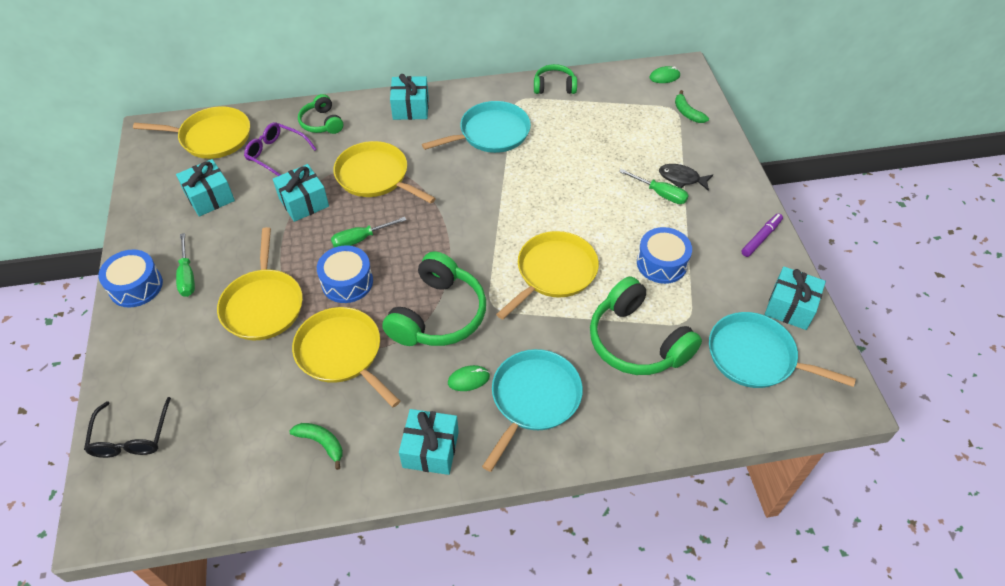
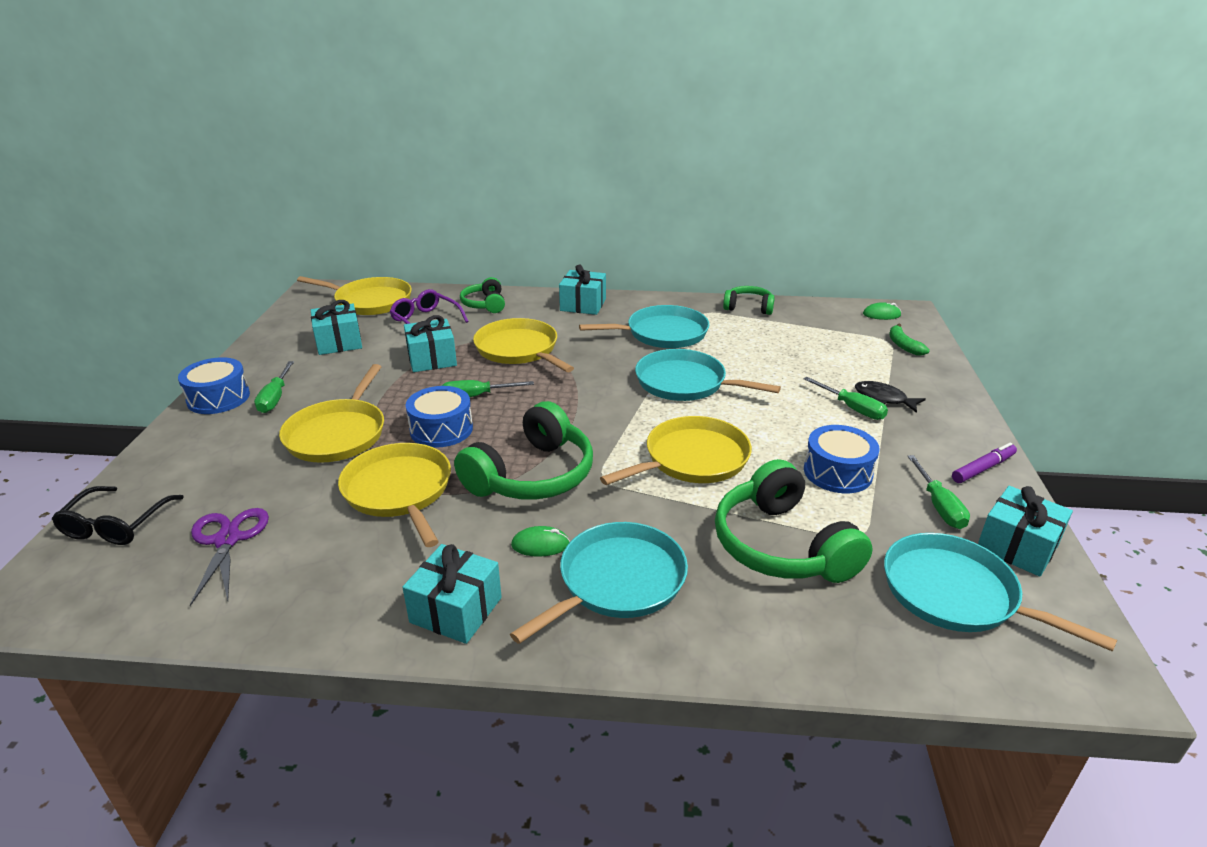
camera: 15 degrees right, 20 degrees down
(230, 429) = (228, 539): none -> purple scissors
(321, 443) = (324, 575): green banana -> none
(526, 190) = (685, 383): none -> turquoise pan
(735, 281) = (939, 506): none -> green screwdriver

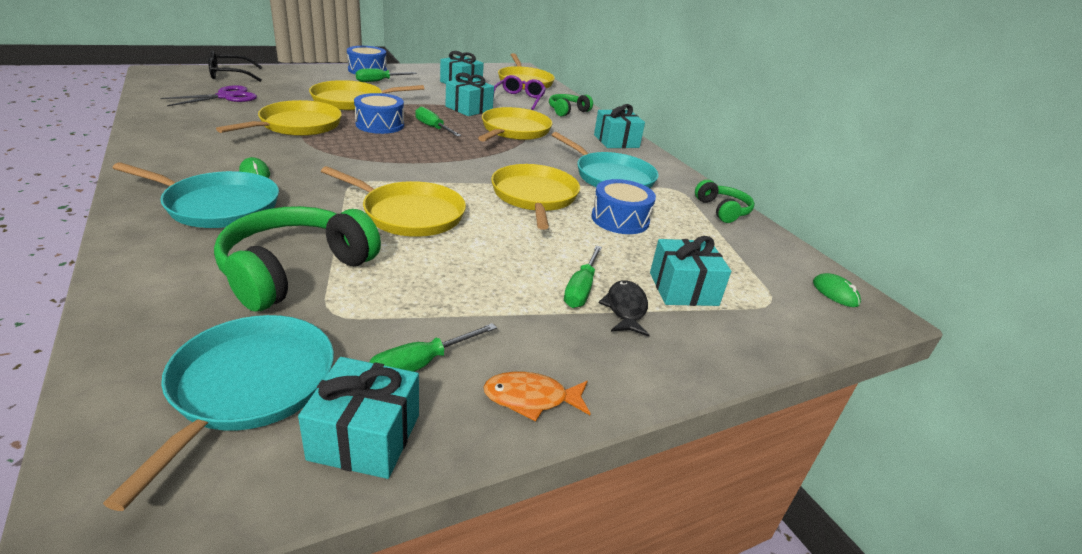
camera: 55 degrees right, 0 degrees up
(456, 610) = (172, 160): turquoise gift -> turquoise gift (683, 289)
(532, 475) = (342, 159): green headphones -> none
(685, 383) = (534, 197): turquoise pan -> yellow pan
(837, 472) = (442, 290): blue drum -> blue drum (620, 219)
(903, 345) = (777, 315): green banana -> none
(983, 468) = (531, 399): purple marker -> orange fish

